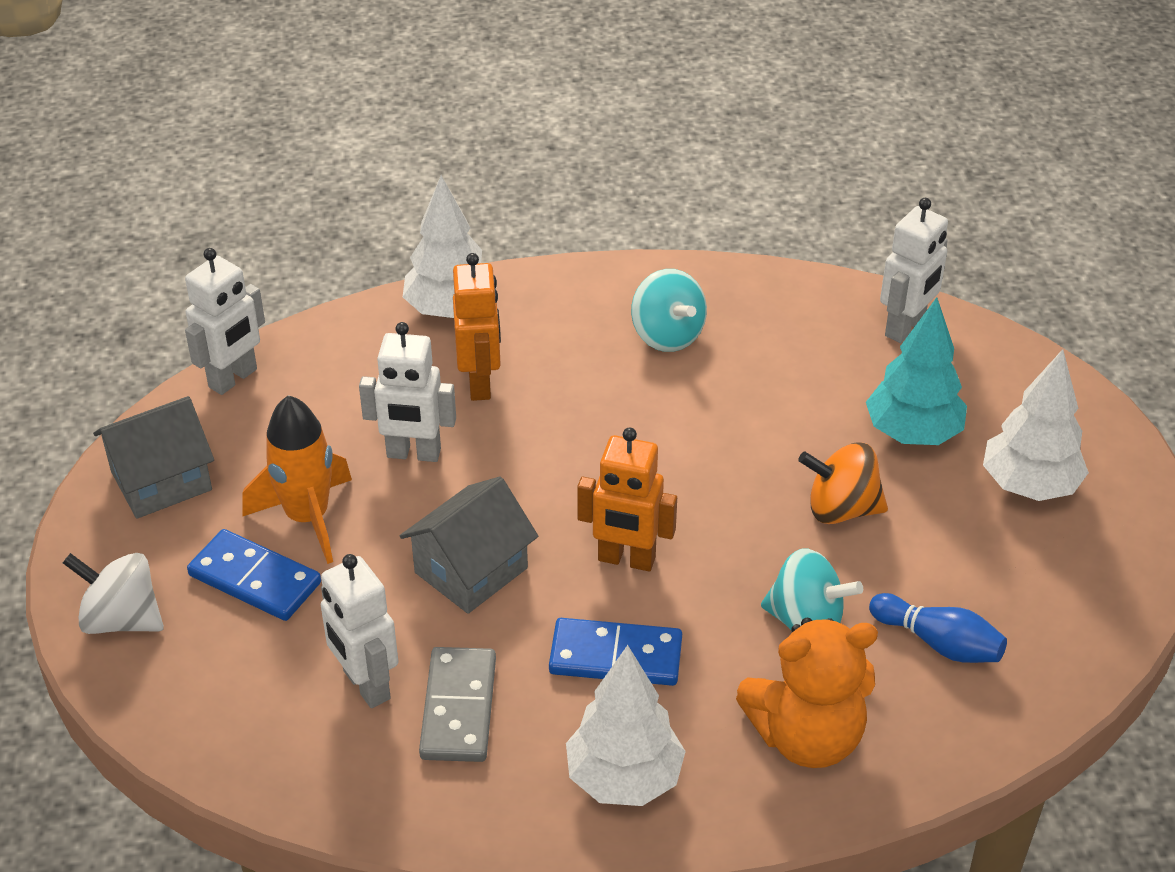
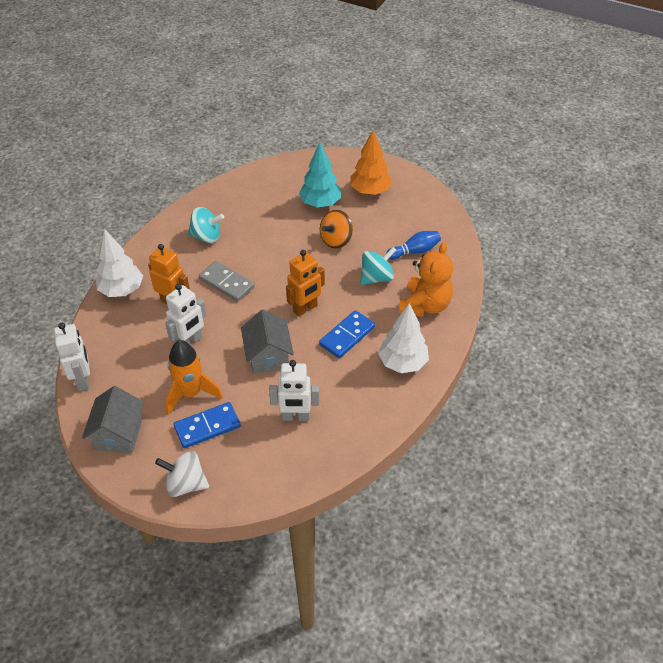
camera: 55 degrees left, 5 degrees up
(121, 619) = (185, 484): white spinning top -> white spinning top turned 45 degrees clockwise
(459, 708) = (331, 393): grey domino -> grey domino (226, 283)
(905, 327) = (270, 176): white robot -> none
(1029, 486) = (370, 191): white tree -> orange tree

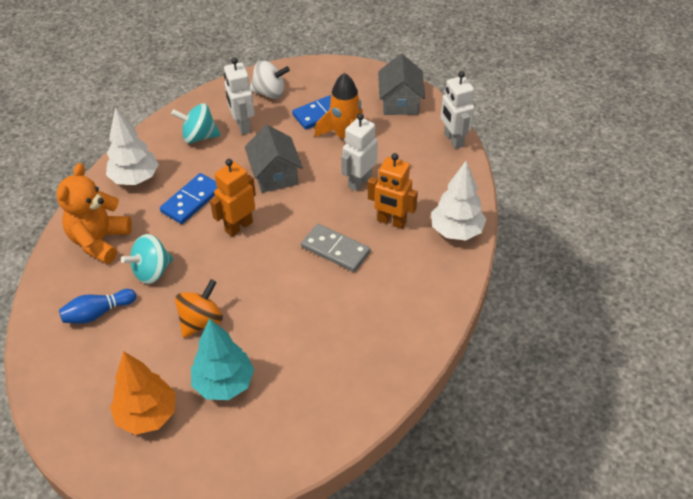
camera: 175 degrees right, 0 degrees up
(185, 484) = (330, 75): white spinning top -> white spinning top (269, 93)
(206, 236) = (377, 312): turquoise spinning top -> turquoise spinning top (199, 137)
(295, 417) = (242, 126): white robot -> white robot turned 105 degrees counterclockwise

